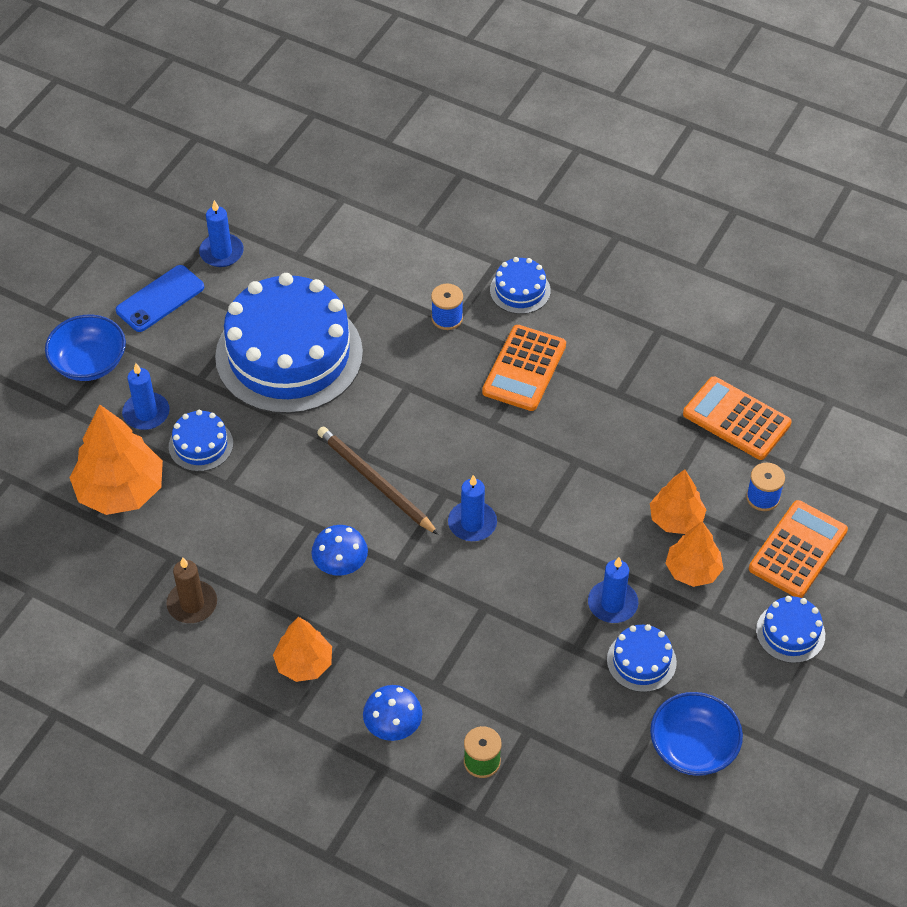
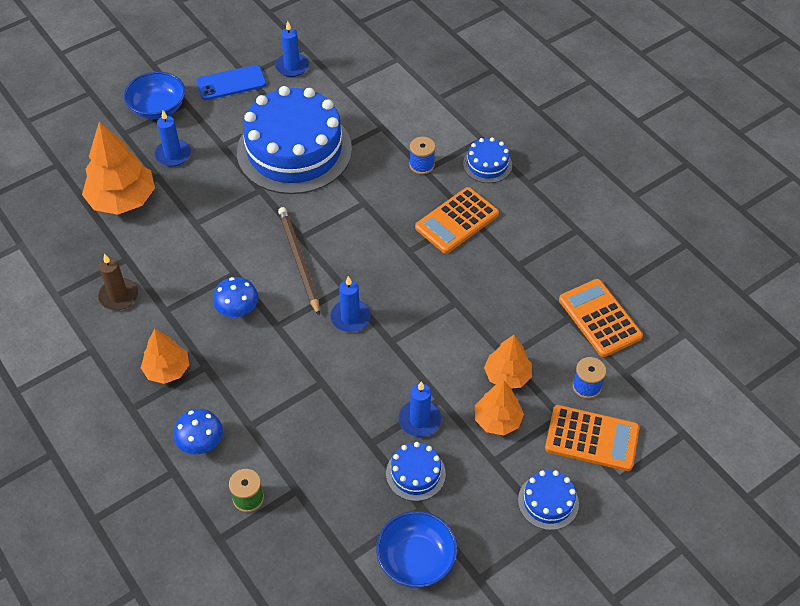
camera: 25 degrees right, 0 degrees up
(201, 445) = (195, 189): blue cake -> none
(798, 550) = (591, 438): orange calculator -> orange calculator turned 45 degrees clockwise

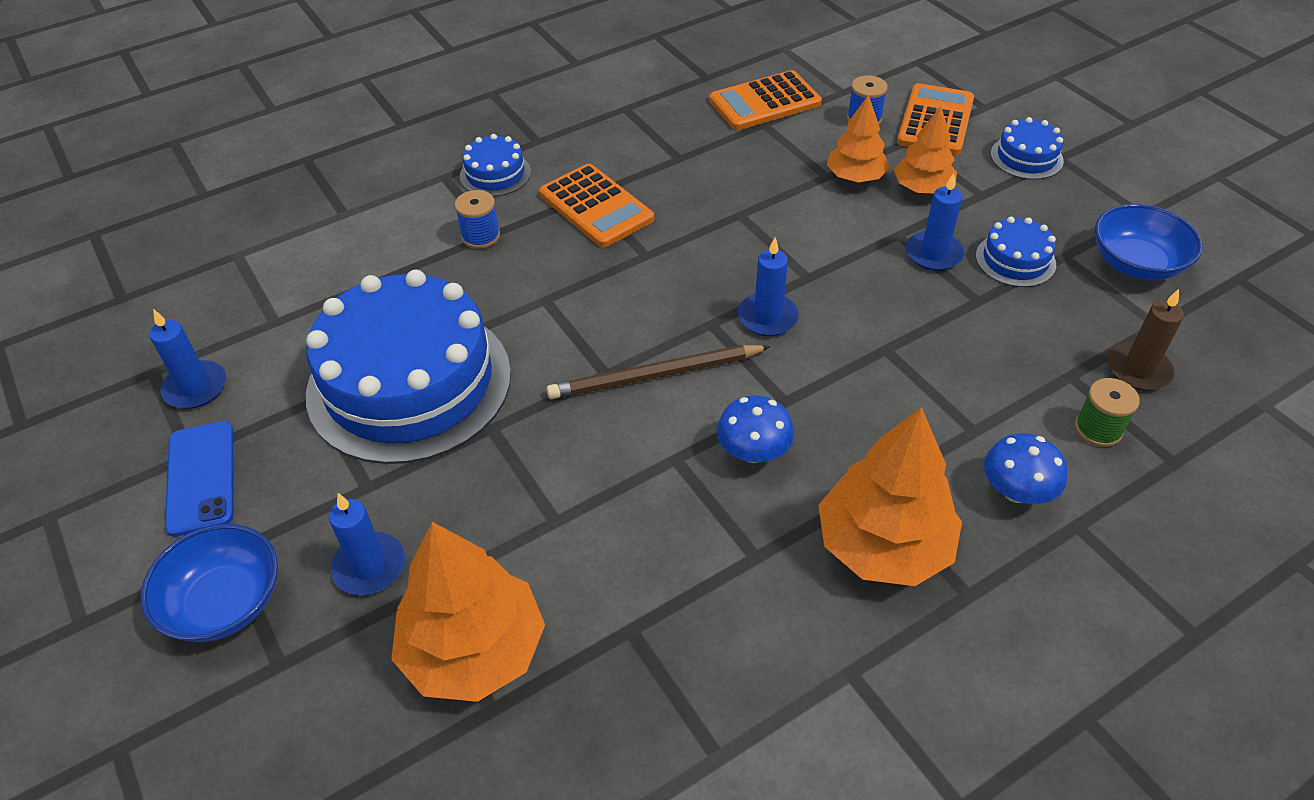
camera: 85 degrees left, 5 degrees down
(119, 296) = (722, 636): brown candle -> brown candle (1138, 369)
(167, 370) = (883, 545): orange tree -> orange tree, size x1.66

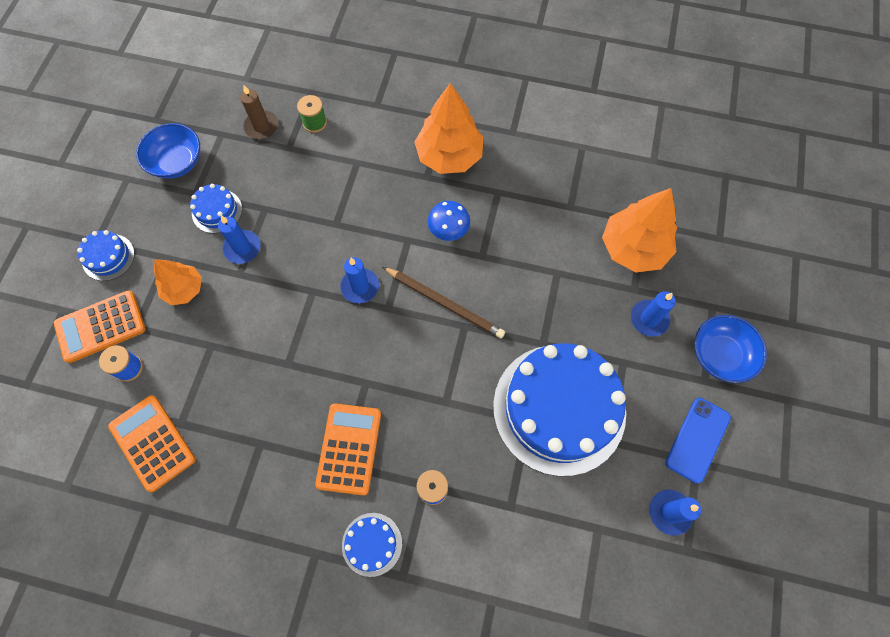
camera: 135 degrees left, 20 degrees up
(765, 102) = (152, 443): orange calculator -> orange calculator turned 150 degrees counterclockwise
(855, 177) = (200, 330): orange tree -> none
(1016, 491) = (377, 131): blue mushroom -> none

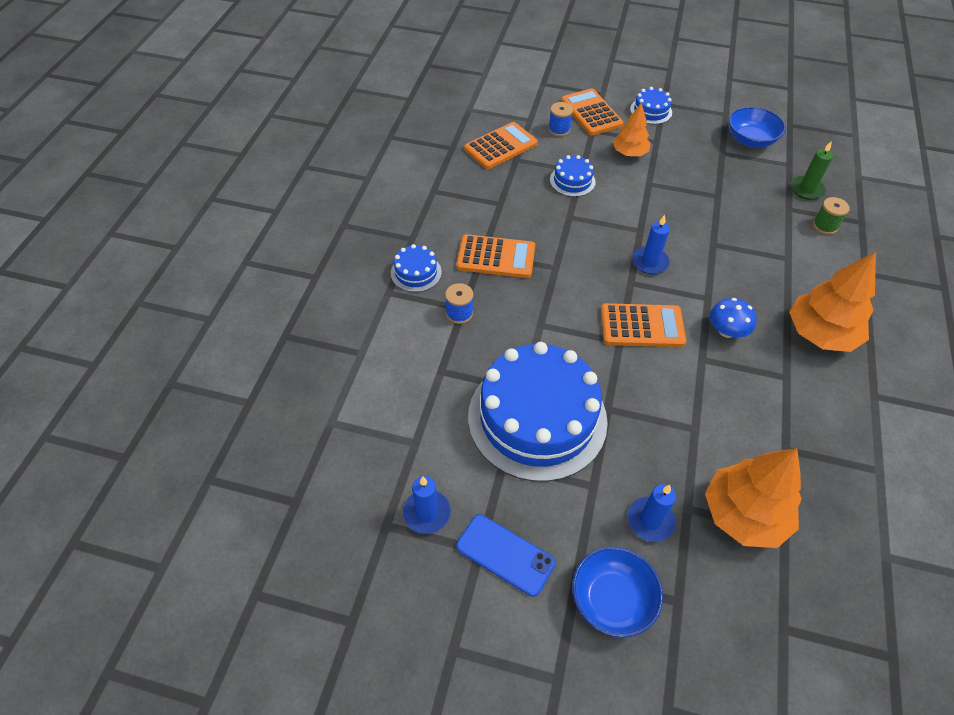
camera: 90 degrees right, 15 degrees down
(217, 211) = (708, 166): blue cake -> blue cake (572, 181)
(242, 248) = (674, 184): blue candle -> none
(261, 126) = (806, 189): brown candle -> green candle
(445, 303) = (642, 326): brown pencil -> orange calculator

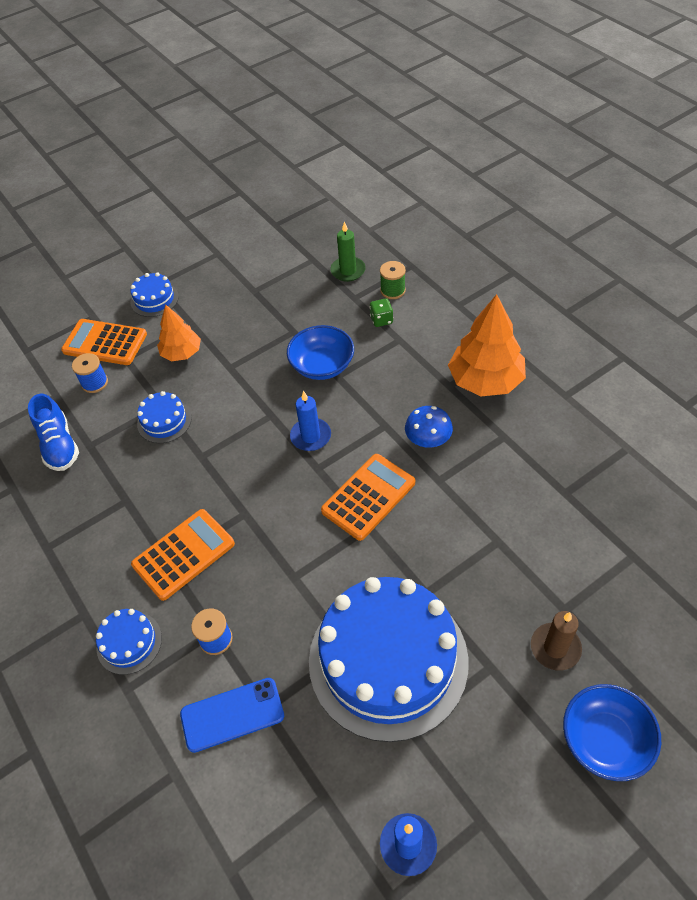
camera: 45 degrees left, 0 degrees up
(500, 146) = (59, 445): orange calculator -> blue shoe
(505, 554) = (502, 801): blue phone -> blue phone (232, 714)
(650, 520) = (555, 648): blue candle -> brown candle
(744, 514) = (599, 572): orange tree -> none
(750, 140) = (262, 261): blue bowl -> blue bowl (322, 365)
(791, 237) = (381, 320): none -> green dice

